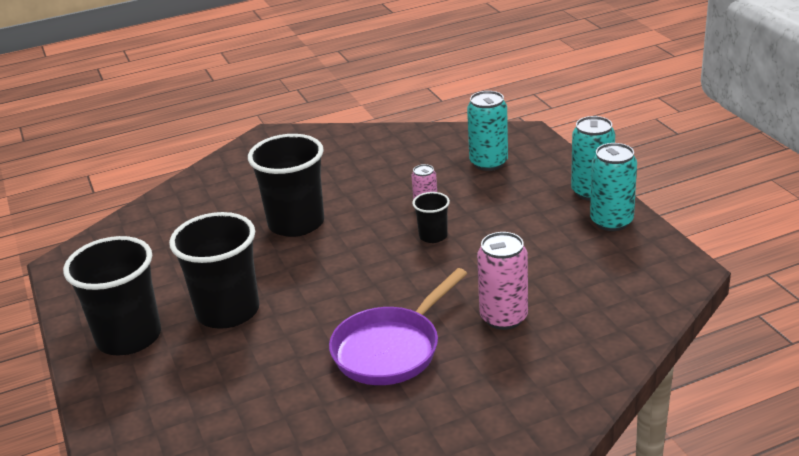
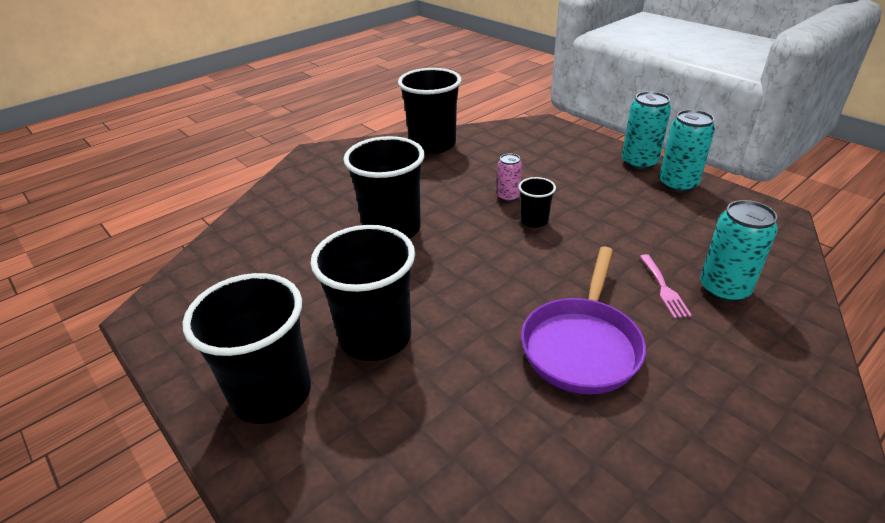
camera: 20 degrees left, 5 degrees up
(390, 142) = (432, 144): none -> black cup
(488, 163) = (533, 151): turquoise can -> turquoise can (724, 289)
(503, 317) = (664, 288): pink can -> pink fork

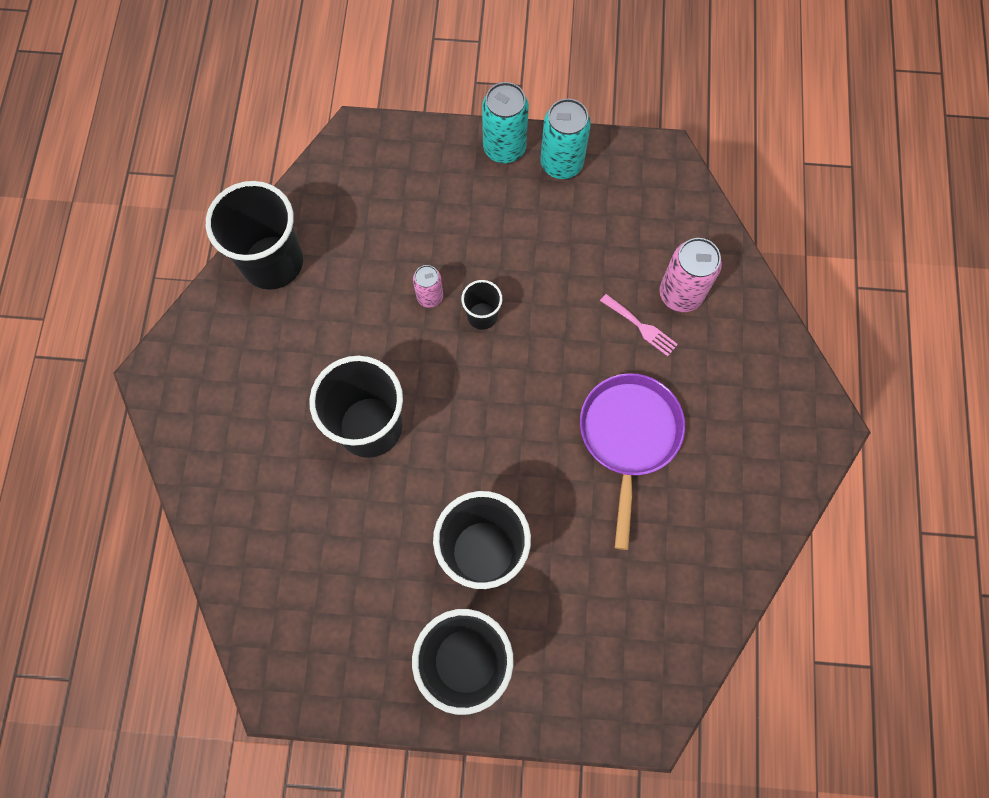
camera: 45 degrees left, 35 degrees up
(582, 345) = (628, 436): purple pan -> purple pan turned 150 degrees counterclockwise
(724, 289) = (680, 294): turquoise can -> pink can

